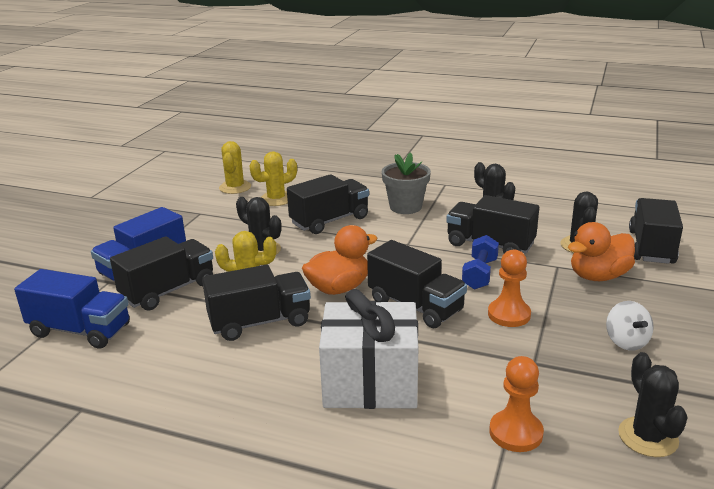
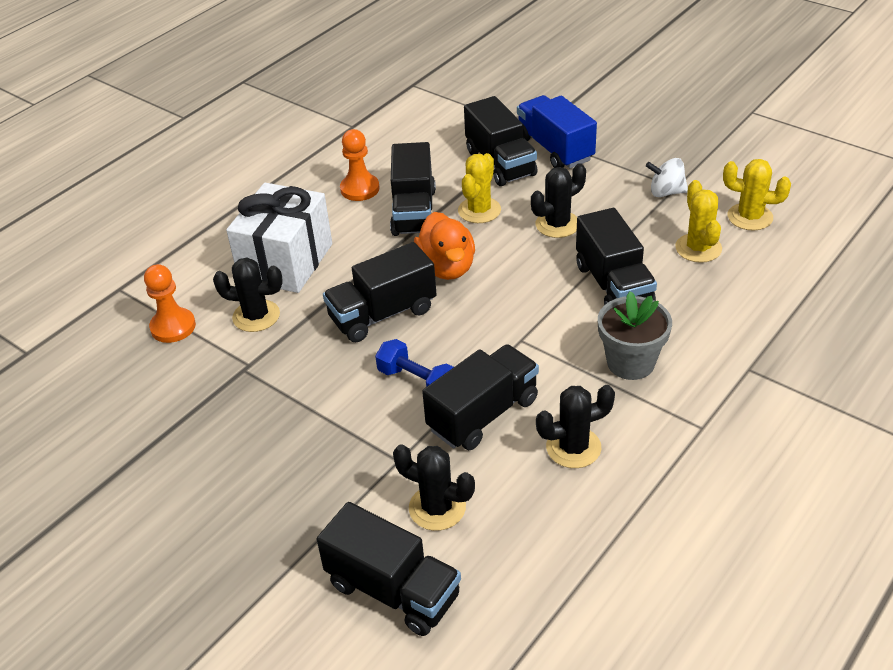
camera: 110 degrees right, 15 degrees up
(80, 330) = (458, 120): blue truck -> none
(509, 315) = (326, 378): orange pawn -> orange pawn (360, 189)
(598, 276) = (354, 490): orange duck -> none
(626, 341) = (226, 452): white spinning top -> white spinning top (666, 192)
(648, 437) = (109, 403): black cactus -> black cactus (256, 316)

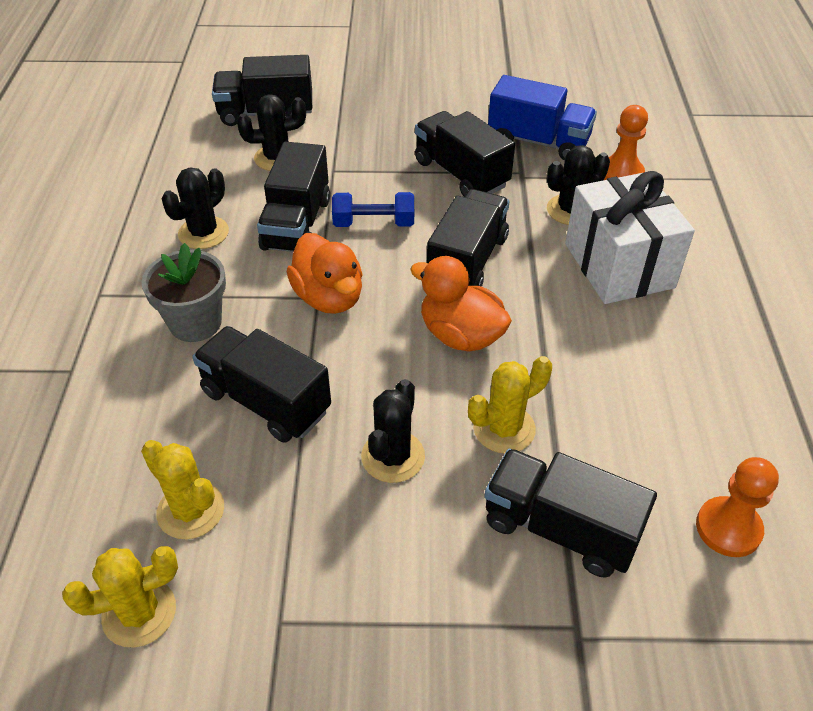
camera: 140 degrees right, 5 degrees up
(360, 189) = (672, 386): orange pawn -> orange pawn (728, 528)
(414, 212) = (574, 387): black truck -> black truck (461, 174)
(479, 210) = (504, 429): yellow cactus -> yellow cactus turned 75 degrees clockwise
(512, 335) = (329, 297): none -> orange duck
(555, 149) = (513, 606): blue truck -> blue truck (538, 142)
(666, 192) = (287, 600): white spinning top -> none

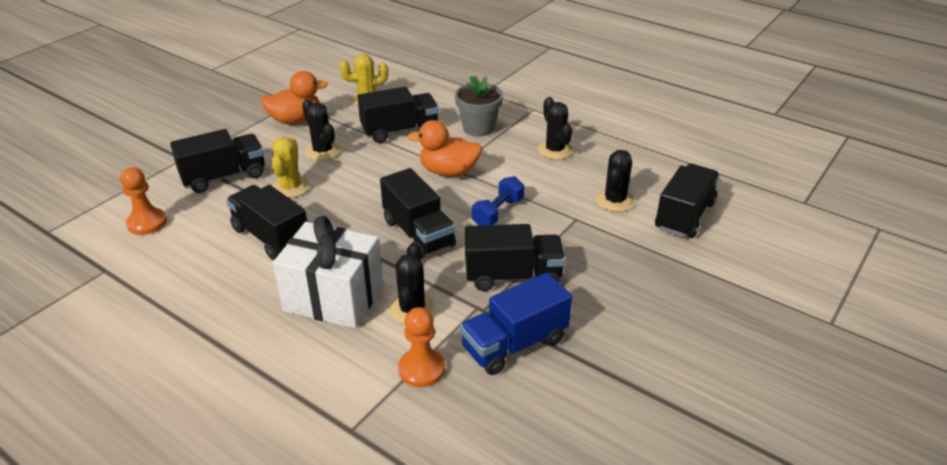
camera: 125 degrees right, 10 degrees down
(139, 613) = (338, 80): yellow cactus -> none
(296, 224) = (529, 184): black truck -> black truck (271, 237)
(460, 335) = (364, 202): orange duck -> orange duck (295, 120)

